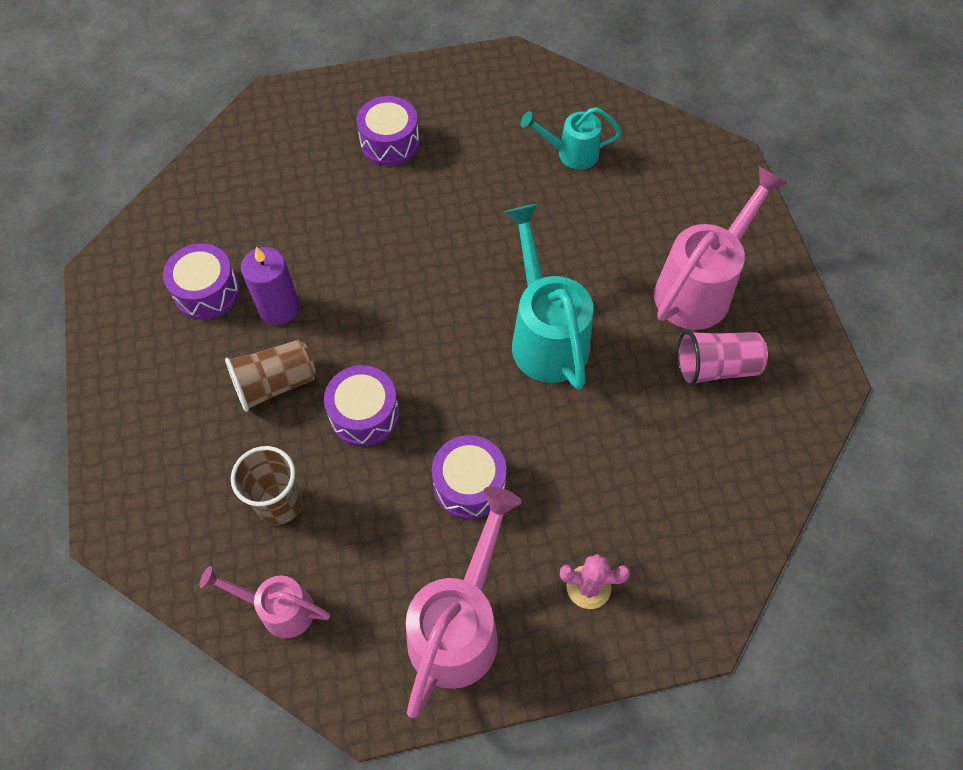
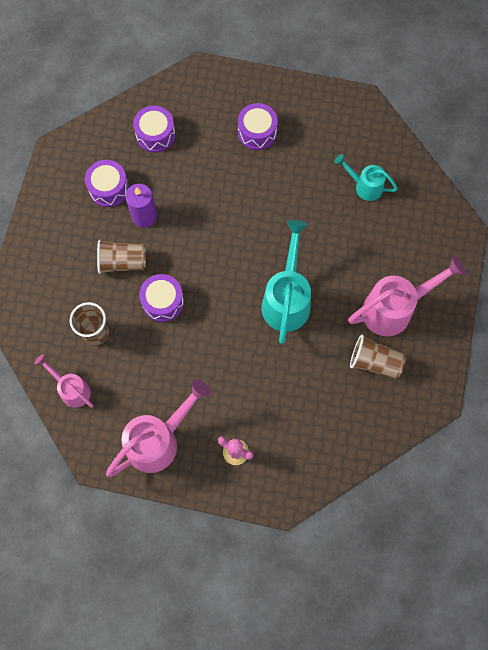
camera: 25 degrees right, 10 degrees up
(469, 484) = (200, 367): purple drum -> purple drum (155, 135)
(715, 367) = (375, 362): pink cup -> brown cup

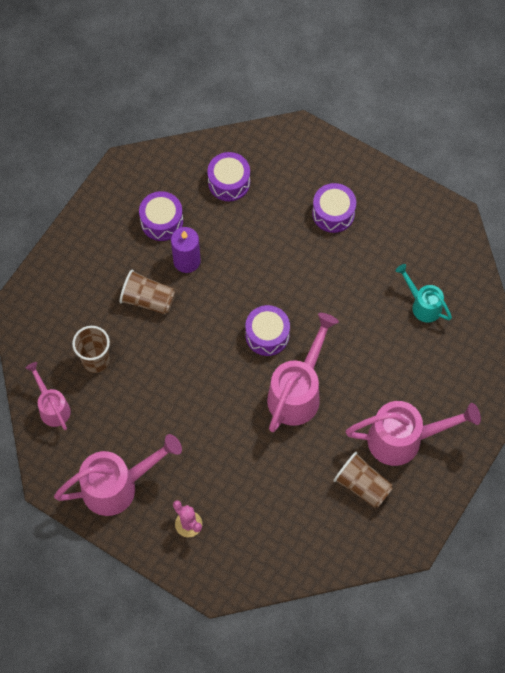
camera: 20 degrees right, 5 degrees down
(163, 302) = (173, 352): purple drum -> purple drum (267, 335)
(287, 299) = (297, 392): turquoise watering can -> pink watering can

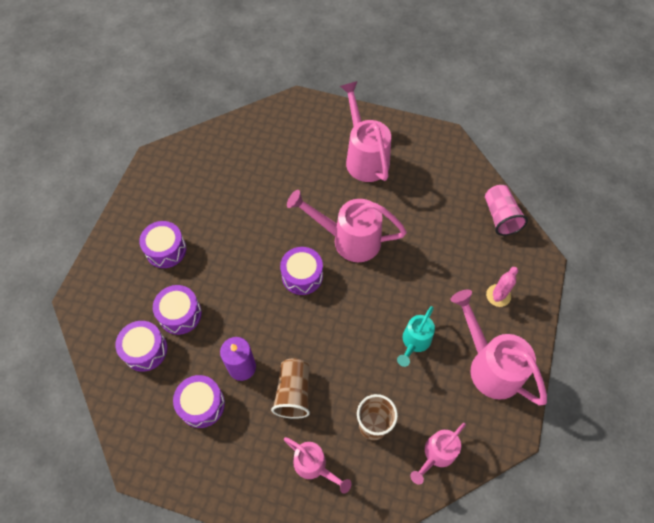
camera: 105 degrees left, 5 degrees down
(77, 302) = (314, 466): none -> pink watering can
(257, 216) = (180, 314): none -> purple drum
(283, 565) = (500, 217): none -> pink cup
(362, 485) = (413, 177): brown cup -> none
(423, 305) = (243, 166): turquoise watering can -> turquoise watering can (414, 342)

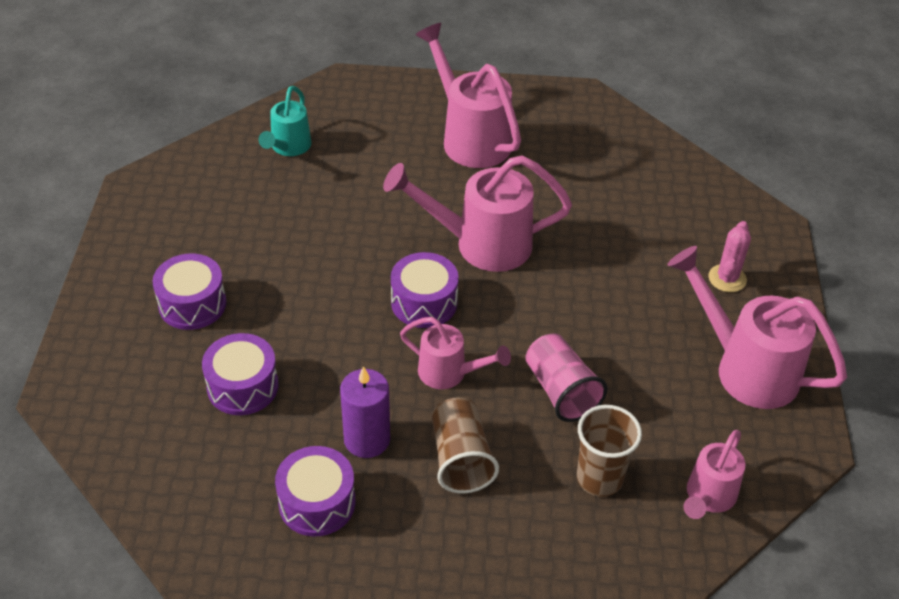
camera: 15 degrees left, 15 degrees down
(145, 350) = (199, 445): purple drum -> none
(314, 466) = (526, 550): pink watering can -> pink watering can (449, 373)
(414, 342) = (625, 358): turquoise watering can -> turquoise watering can (288, 147)
(500, 217) = (695, 181): pink cup -> pink cup (560, 391)

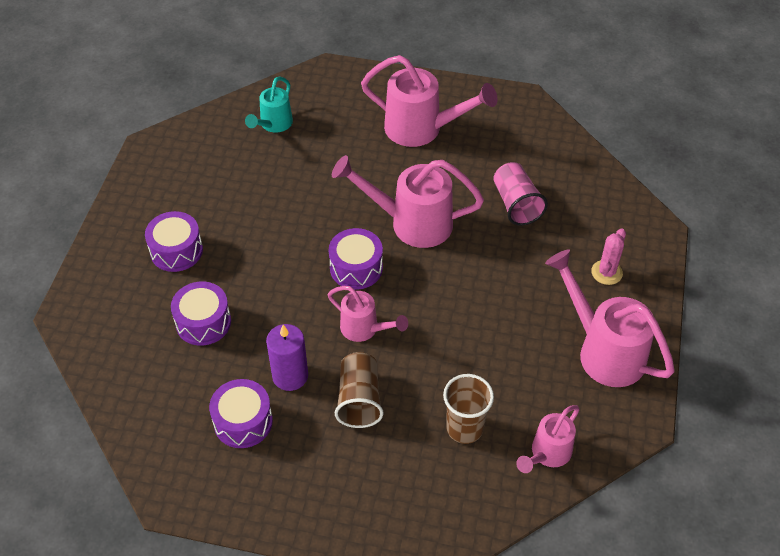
camera: 10 degrees right, 5 degrees up
(470, 138) = (422, 129): pink watering can -> pink watering can turned 135 degrees clockwise
(560, 391) = (449, 353): pink cup -> pink cup (516, 204)

